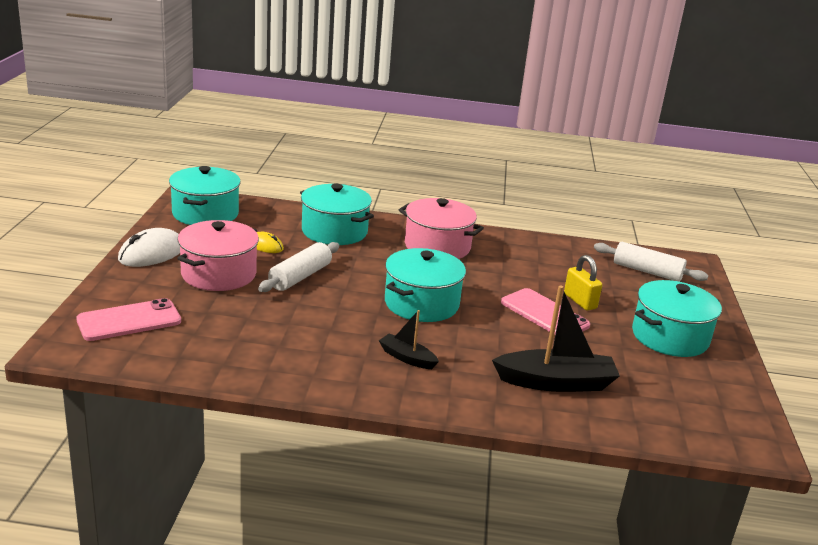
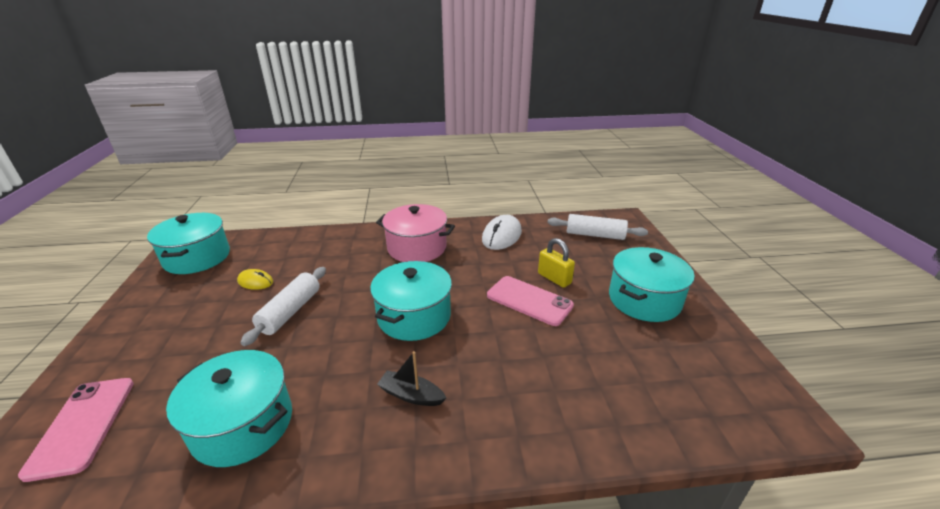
camera: 10 degrees left, 5 degrees up
(129, 321) = (83, 425): pink phone -> pink phone turned 60 degrees counterclockwise
(151, 253) = (131, 318): white mouse -> white mouse (501, 236)
(219, 274) = (203, 328): pink pot -> none
(334, 231) = (322, 251): turquoise pot -> turquoise pot (243, 424)
(555, 382) = (568, 387): black boat -> none

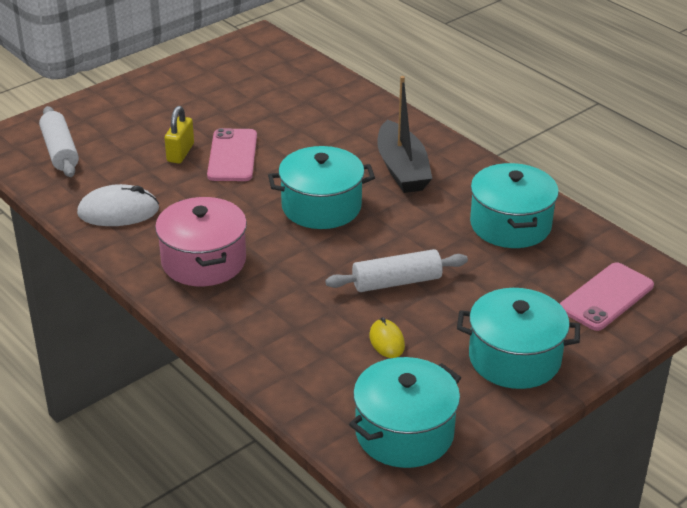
camera: 125 degrees left, 5 degrees up
(411, 395) = (402, 169): black boat -> black boat, size x1.84
(644, 300) = (172, 102): turquoise pot -> turquoise pot (514, 358)

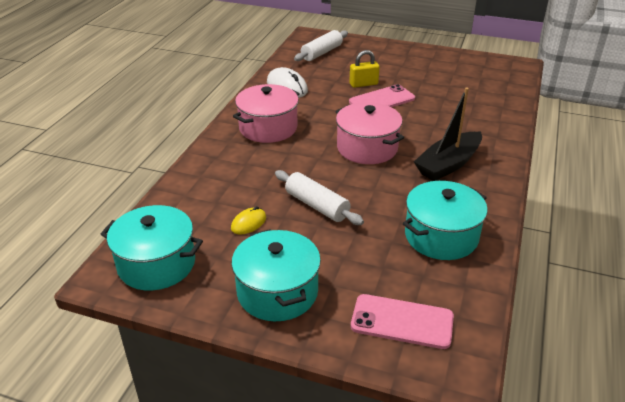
camera: 60 degrees right, 0 degrees up
(321, 206) = (367, 148): turquoise pot -> pink pot

